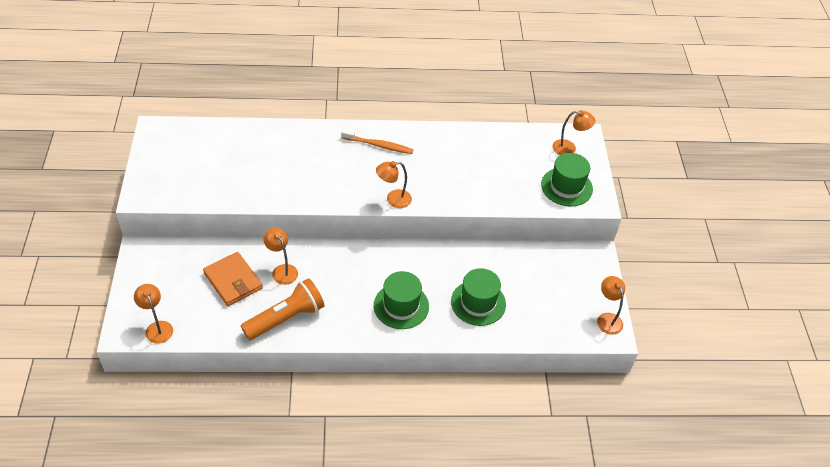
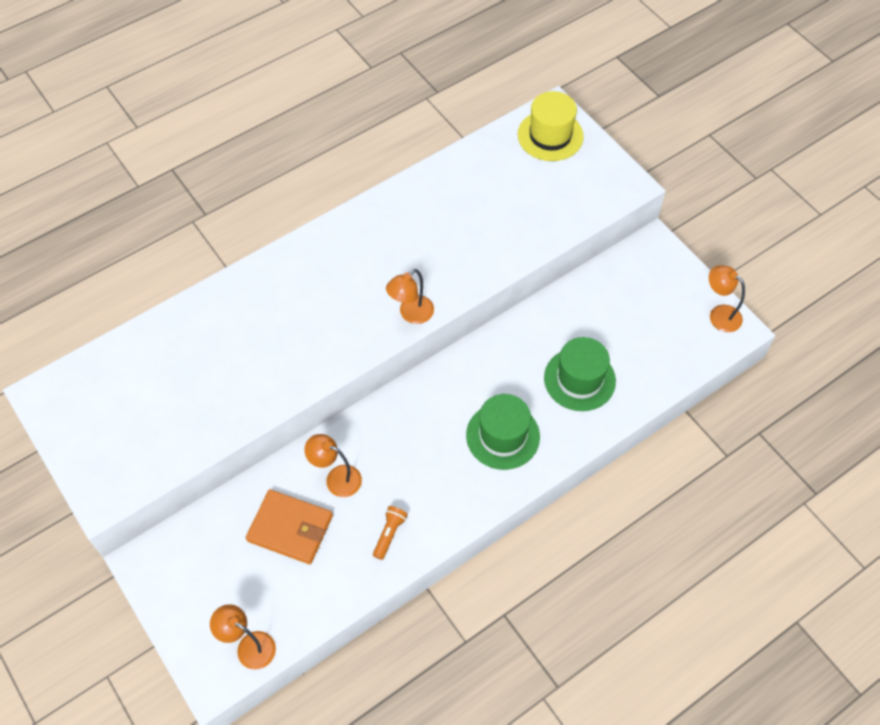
camera: 30 degrees left, 10 degrees up
(286, 318) = (389, 534): orange flashlight -> orange flashlight, size x0.46
(379, 145) = (339, 254): orange toothbrush -> none
(566, 187) = (583, 185): green hat -> none
(569, 148) = (550, 135): orange lamp -> yellow hat

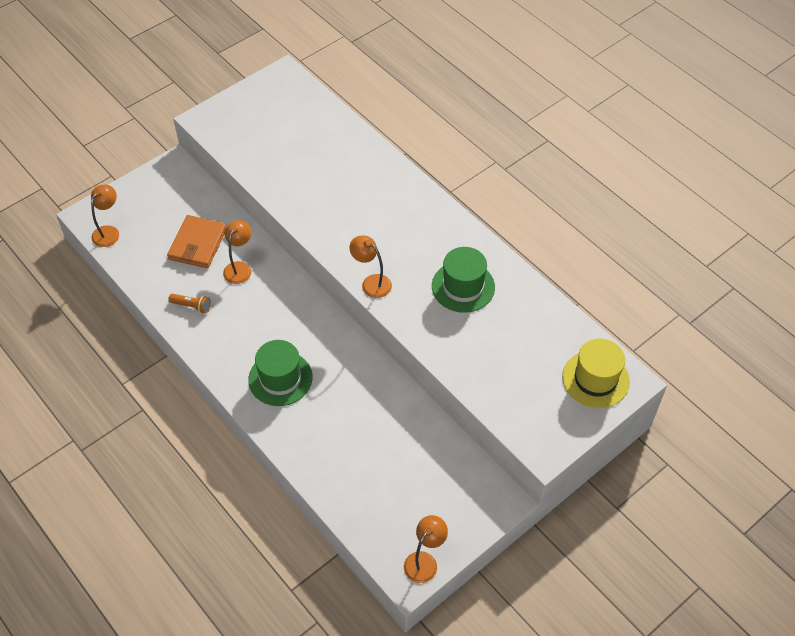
camera: 85 degrees right, 5 degrees down
(579, 379) = (340, 436): green hat -> green hat (463, 286)

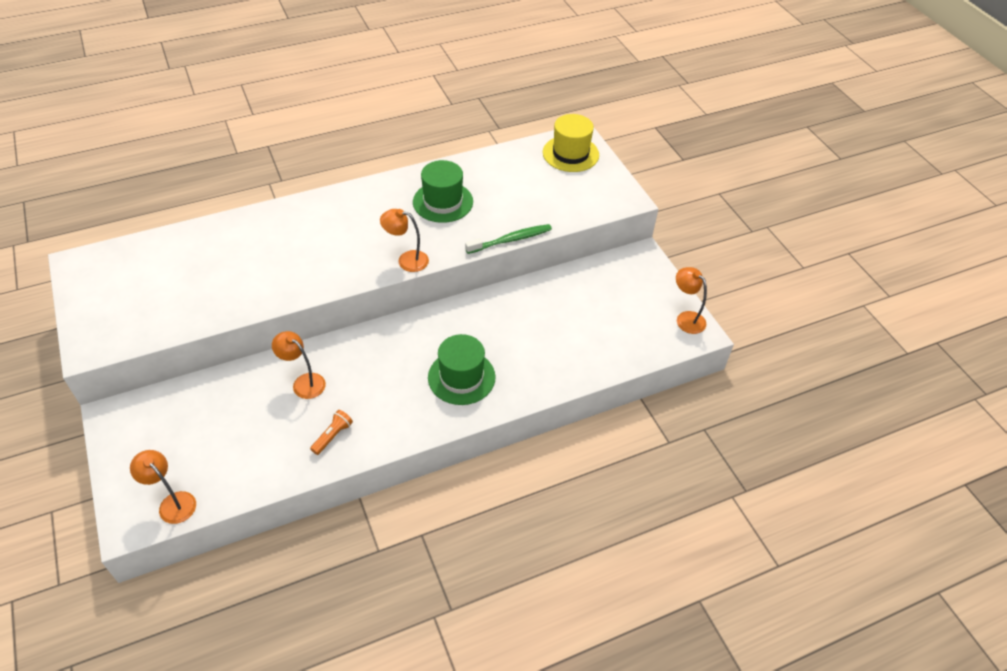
camera: 75 degrees left, 5 degrees down
(198, 244) = (248, 414): orange wallet -> none
(371, 282) = (406, 260): orange lamp -> orange lamp turned 45 degrees clockwise
(433, 357) = (511, 240): none -> green toothbrush

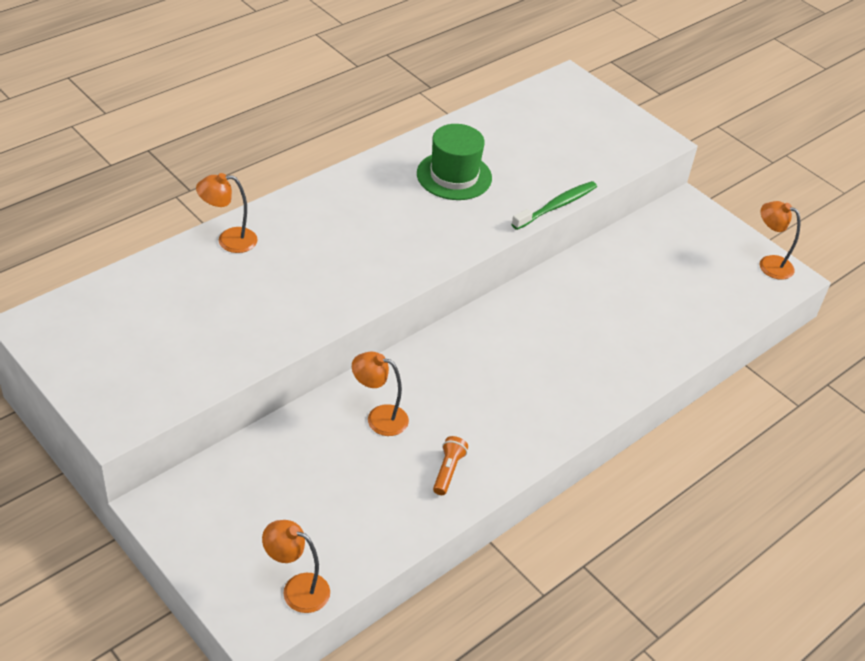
camera: 20 degrees left, 5 degrees down
(406, 260) = (449, 249): orange lamp -> orange lamp (229, 240)
(461, 377) = (560, 375): green hat -> none
(570, 154) = (569, 99): yellow hat -> none

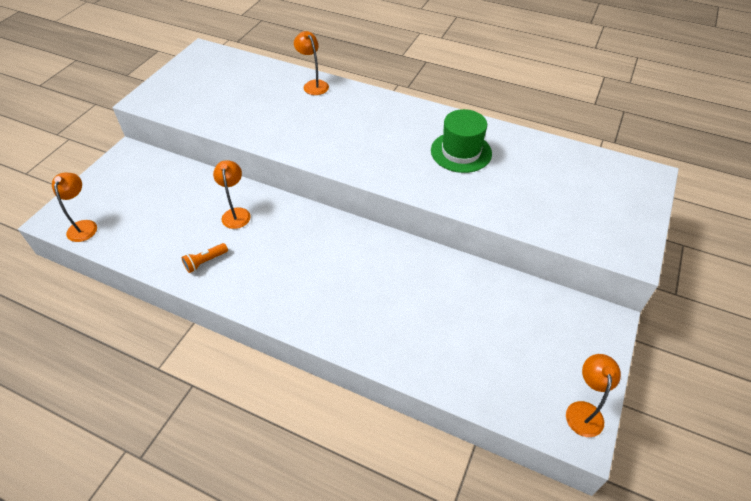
camera: 70 degrees right, 5 degrees up
(448, 471) = (205, 262): orange flashlight -> orange flashlight turned 150 degrees clockwise
(556, 206) = (477, 215): green toothbrush -> none

